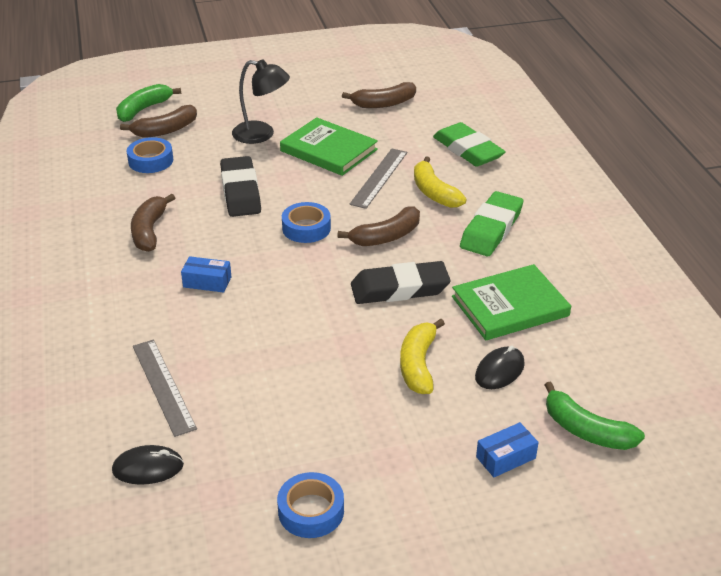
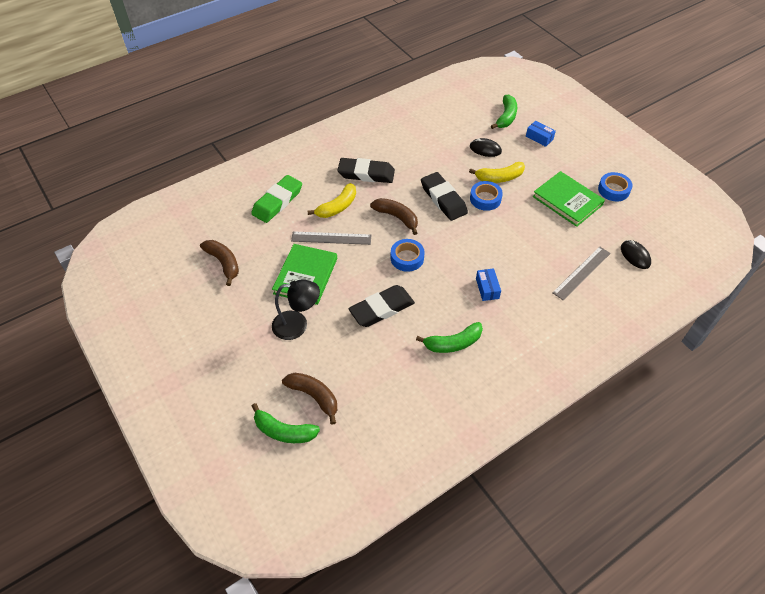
camera: 110 degrees left, 15 degrees up
(149, 231) = (453, 343): brown banana -> green banana
(151, 161) = (365, 385): blue tape -> blue tape (485, 199)
(261, 134) = (297, 325): black lamp -> black lamp turned 90 degrees clockwise
(491, 229) = (366, 173): green eraser -> black eraser
(510, 306) = (433, 154): green book -> green book (567, 201)

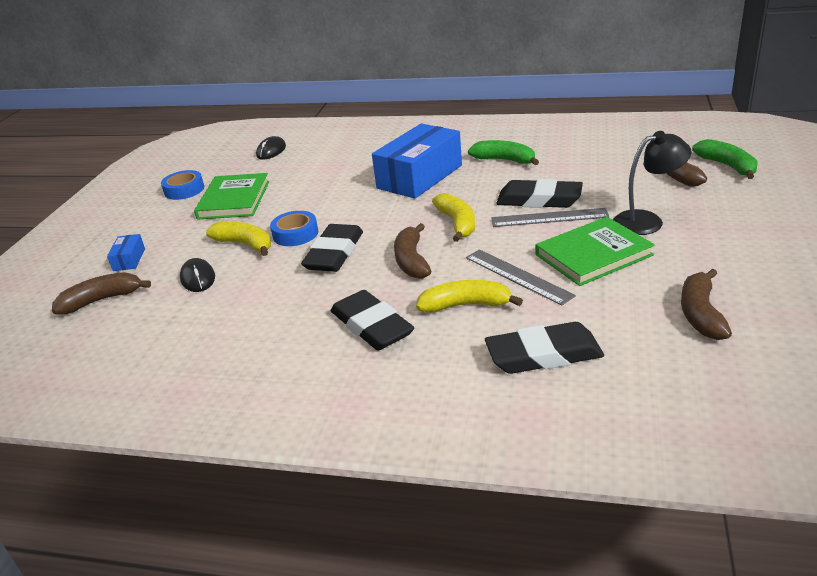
camera: 130 degrees left, 20 degrees down
(277, 202) = (543, 354): green eraser -> black eraser
(297, 325) = (647, 221): black lamp -> black lamp turned 120 degrees clockwise
(407, 258) = (457, 223): blue tape -> yellow banana
(487, 288) = (419, 177): blue box -> blue box, size x2.37
(506, 117) = (101, 300): green banana -> brown banana
(582, 273) = (329, 157): grey ruler -> grey ruler (549, 217)

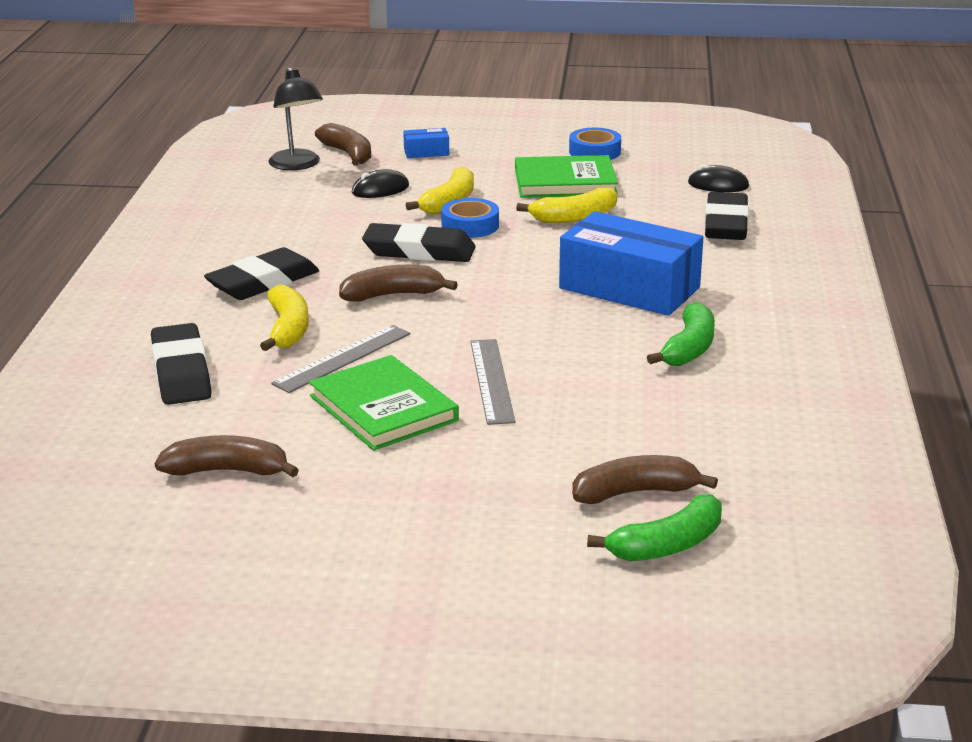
camera: 80 degrees right, 5 degrees down
(457, 223) = (483, 318): yellow banana -> yellow banana (574, 217)
(539, 200) = (547, 374): black eraser -> black eraser (725, 224)
(647, 221) = (472, 453): black lamp -> black lamp (297, 165)

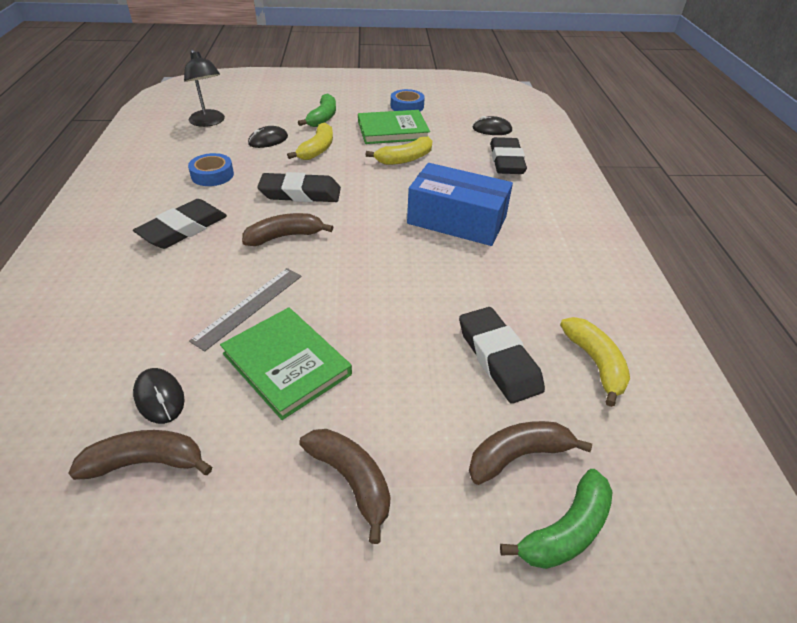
camera: 10 degrees left, 15 degrees up
(181, 372) = (111, 332): black eraser -> black eraser (498, 358)
(239, 426) = (159, 397): none -> black mouse
(287, 329) = (203, 277): yellow banana -> yellow banana (595, 363)
(348, 154) = (244, 112): brown banana -> brown banana (351, 480)
(426, 152) = (297, 109): blue box -> none
(470, 225) = (334, 169): blue tape -> blue tape (212, 175)
(492, 380) = (372, 323): grey ruler -> none
(689, 348) = (515, 277): green banana -> green banana (323, 118)

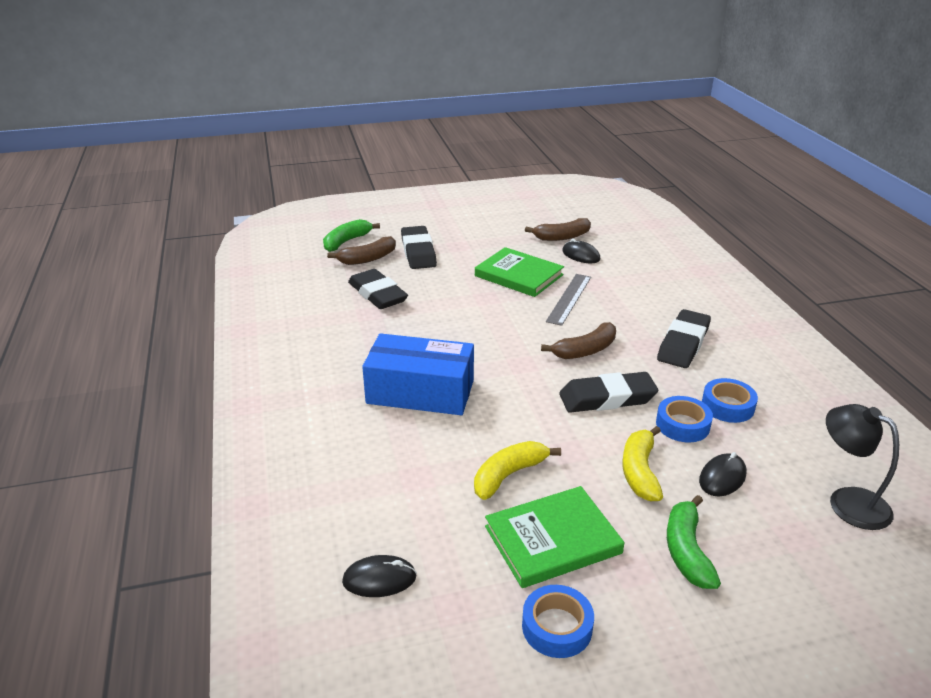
camera: 170 degrees right, 10 degrees down
(261, 169) = (682, 425): none -> blue tape
(351, 480) = (455, 243): brown banana -> none
(506, 161) = (358, 499): black eraser -> black eraser (418, 252)
(595, 363) = (308, 300): yellow banana -> none

